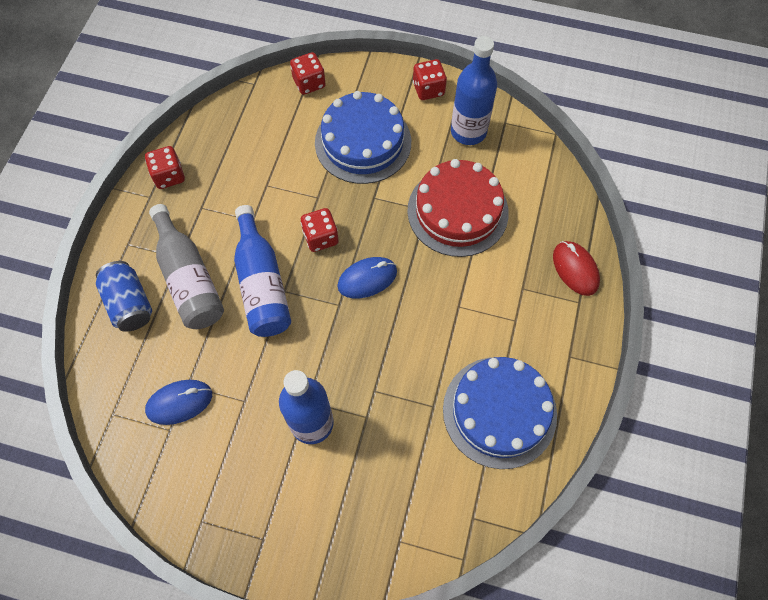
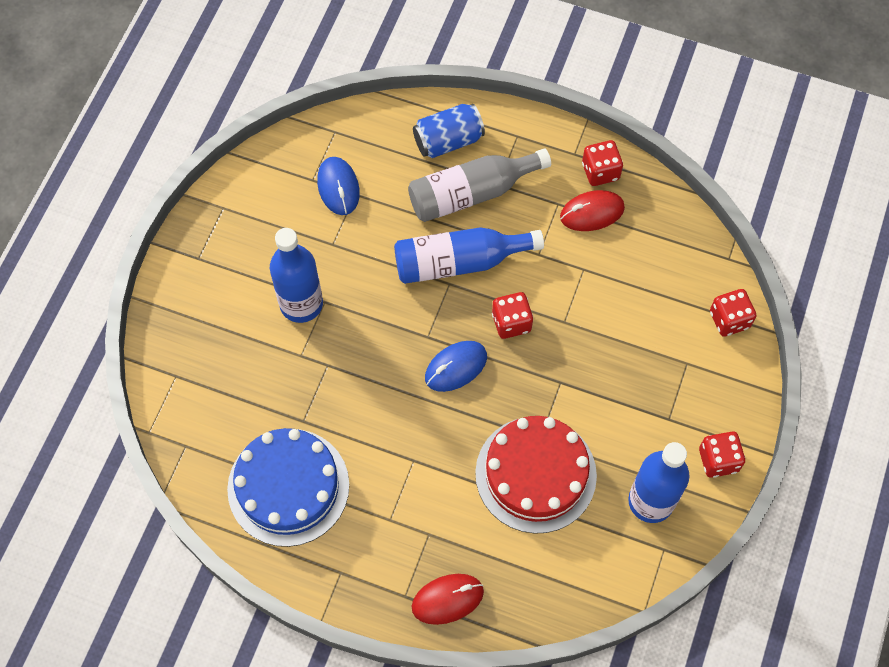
camera: 95 degrees right, 0 degrees up
(210, 181) = (592, 212): none -> red mouse
(363, 142) = (638, 375): blue cake -> none
(367, 279) = (456, 367): blue mouse -> blue mouse turned 75 degrees clockwise

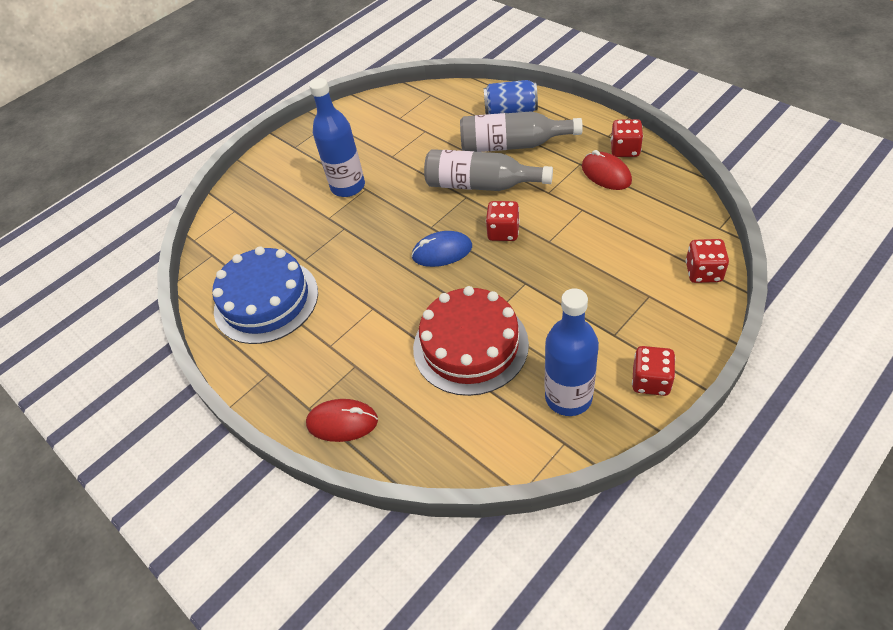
camera: 30 degrees right, 15 degrees down
(338, 187) = (415, 125): blue mouse -> none
(459, 262) = (481, 185): blue bottle -> grey bottle
(592, 212) = (606, 174): red mouse -> red mouse turned 45 degrees clockwise

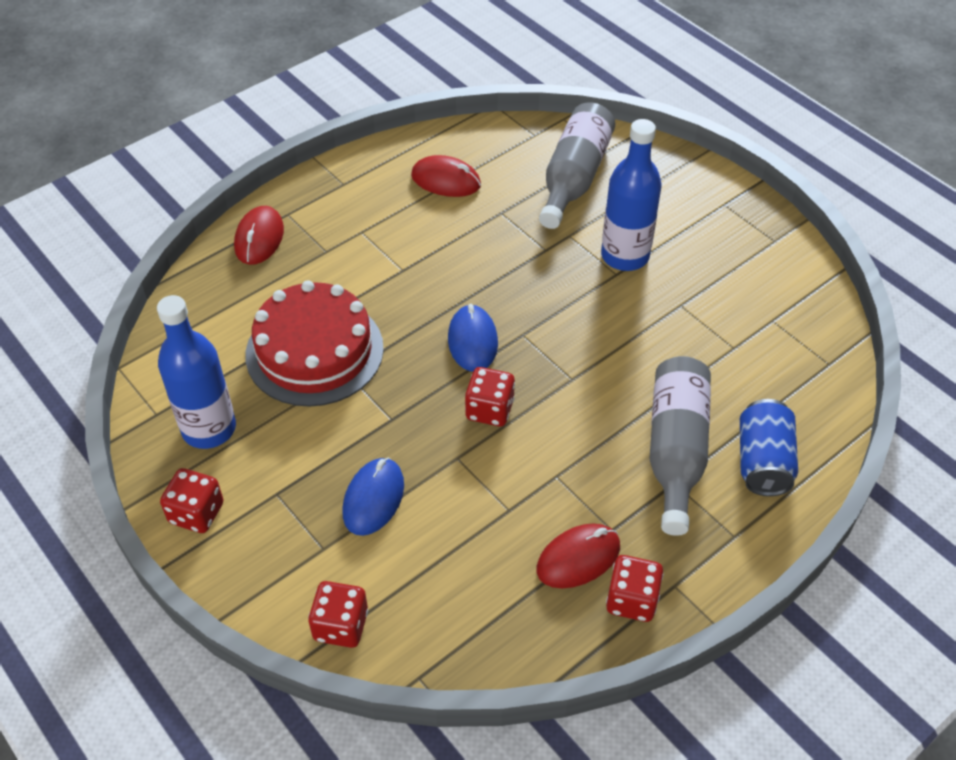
camera: 90 degrees right, 0 degrees up
(266, 300) = (446, 181): blue cake -> red mouse
(481, 185) = (592, 398): grey bottle -> grey bottle (574, 178)
(598, 277) = (373, 499): none -> blue mouse

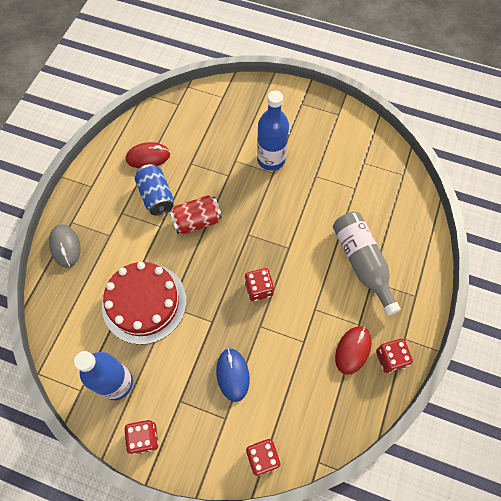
camera: 30 degrees left, 15 degrees up
(259, 238) = (65, 246): red mouse -> grey mouse
(459, 286) = (197, 221): none -> red can
(472, 341) = (225, 252): blue mouse -> none
(574, 178) = (216, 123): grey bottle -> none
(762, 462) = (404, 247): blue can -> blue can (156, 196)

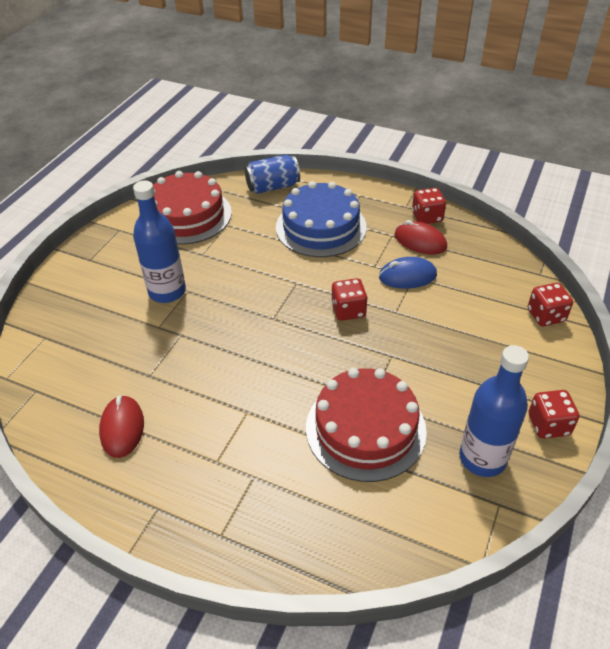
camera: 85 degrees left, 20 degrees down
(65, 246) = (265, 541): grey mouse -> none
(156, 196) = (196, 416): blue can -> blue can (273, 187)
(197, 221) = (246, 369): red can -> none
(232, 374) = (457, 337): blue mouse -> blue mouse (407, 276)
(362, 263) = (321, 227): grey bottle -> blue cake
(363, 158) = (187, 215): none -> red cake

